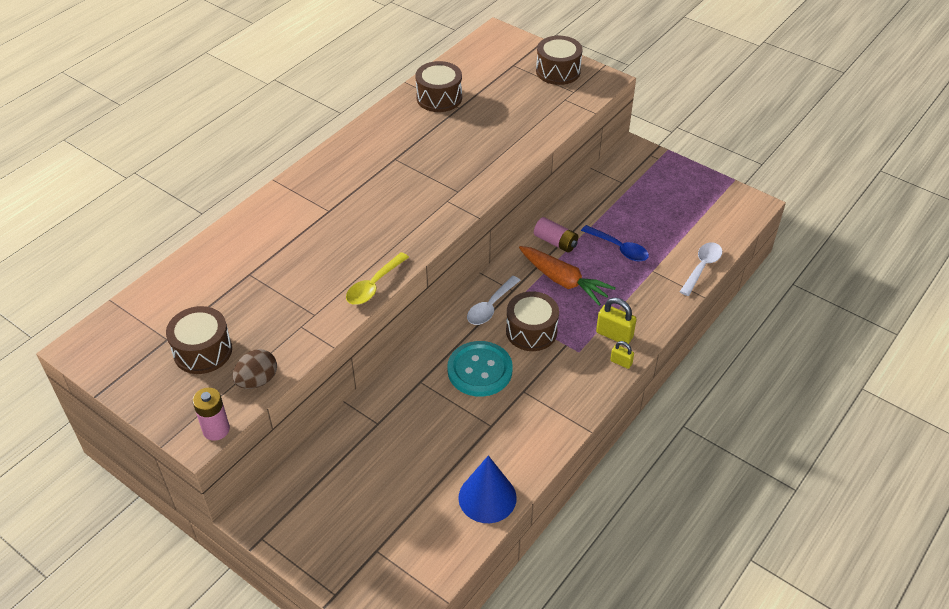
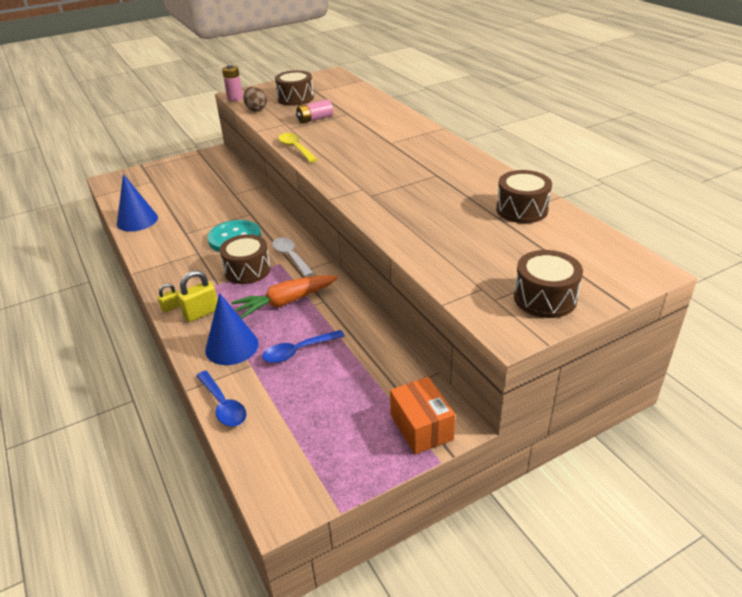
camera: 115 degrees right, 10 degrees down
(555, 242) = (338, 311): pink battery -> pink battery (315, 119)
(641, 292) = (232, 346): none -> blue cone
(647, 163) = (421, 427): none -> orange box
(702, 267) = (223, 405): white spoon -> blue spoon

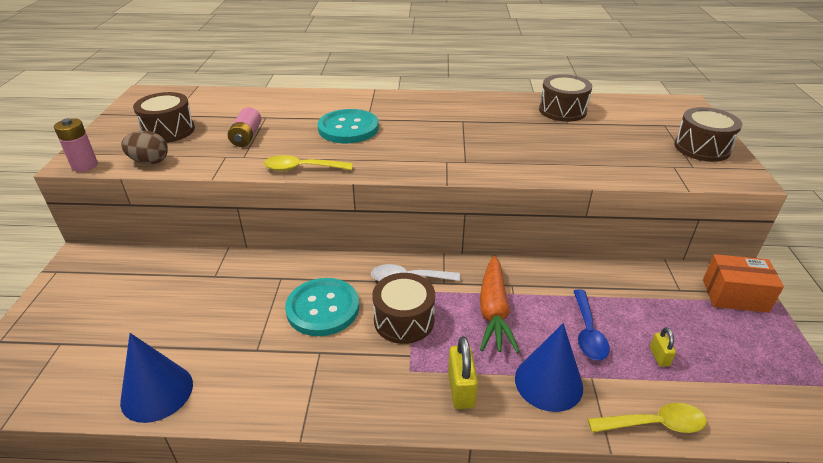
camera: 60 degrees left, 0 degrees up
(171, 307) = (426, 416): yellow padlock -> yellow padlock (659, 357)
(223, 405) = (654, 424): blue spoon -> yellow spoon
(366, 142) = (348, 128): none -> turquoise button

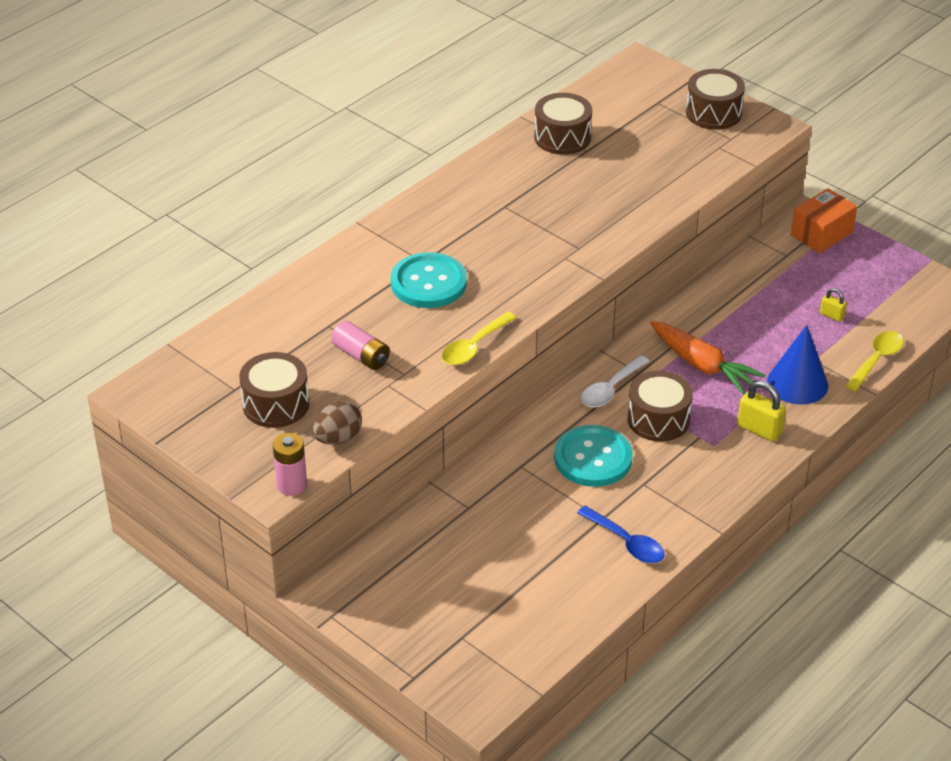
camera: 50 degrees left, 5 degrees up
(157, 392) = (593, 592): blue cone -> none
(588, 332) = (775, 332): blue spoon -> blue spoon (626, 542)

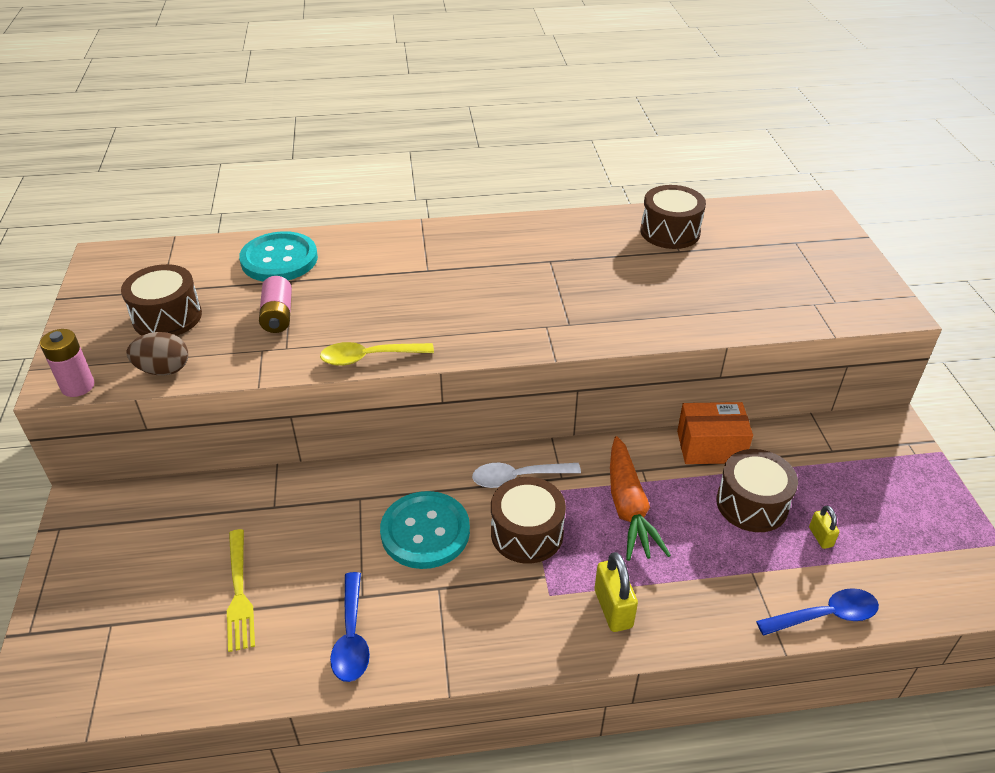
camera: 40 degrees right, 0 degrees up
(428, 283) = (407, 288): turquoise button -> turquoise button (279, 259)
(522, 567) = (239, 593): none -> yellow fork
(713, 113) = (842, 273): brown drum -> brown drum (752, 504)
(797, 383) = (707, 585): blue cone -> none
(821, 234) = (892, 450): orange box -> orange box (710, 447)
(876, 360) = (825, 616): yellow spoon -> blue spoon

